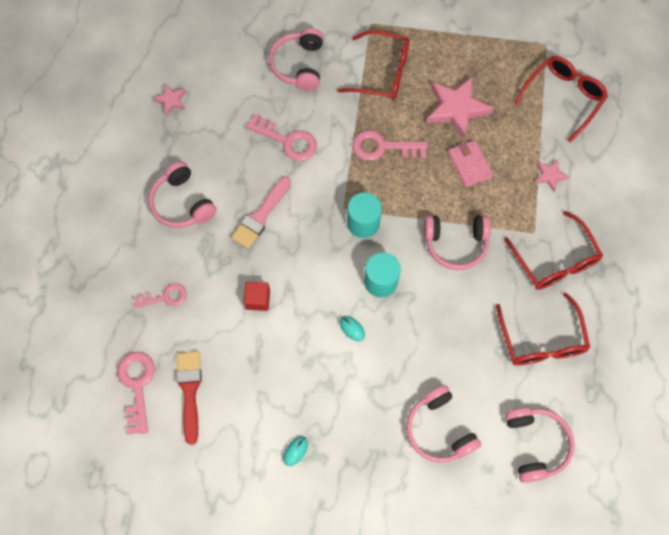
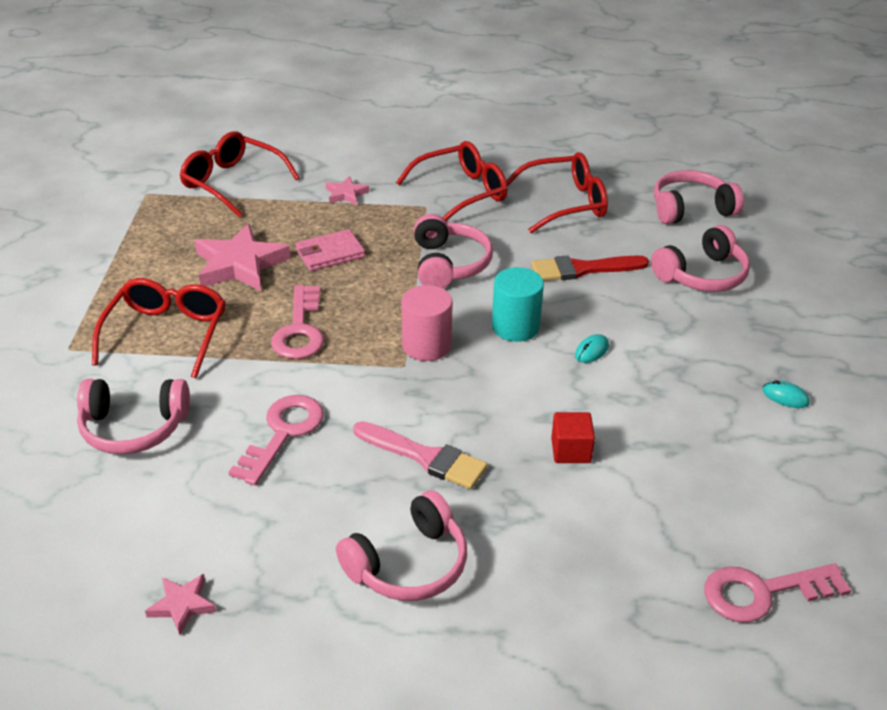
camera: 95 degrees left, 30 degrees down
(165, 297) = (594, 571): pink key -> none
(190, 391) = (745, 520): red brush -> red brush (583, 269)
(363, 223) = (426, 345): turquoise cylinder -> pink cylinder

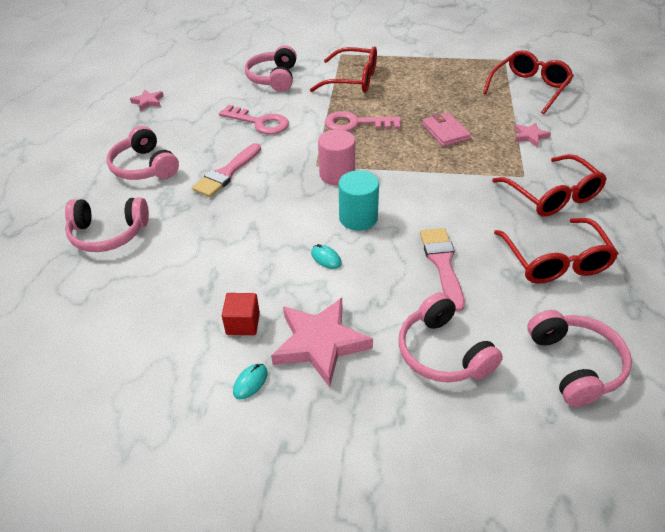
camera: 95 degrees right, 5 degrees up
(240, 264) = (426, 98): pink star -> pink star (320, 343)
(449, 264) = (439, 186): pink headphones -> pink headphones (108, 234)
(571, 450) = (216, 237): red cube -> red cube (243, 323)
(583, 269) = (442, 264): red brush -> pink brush
(762, 592) = (54, 319): pink key -> none

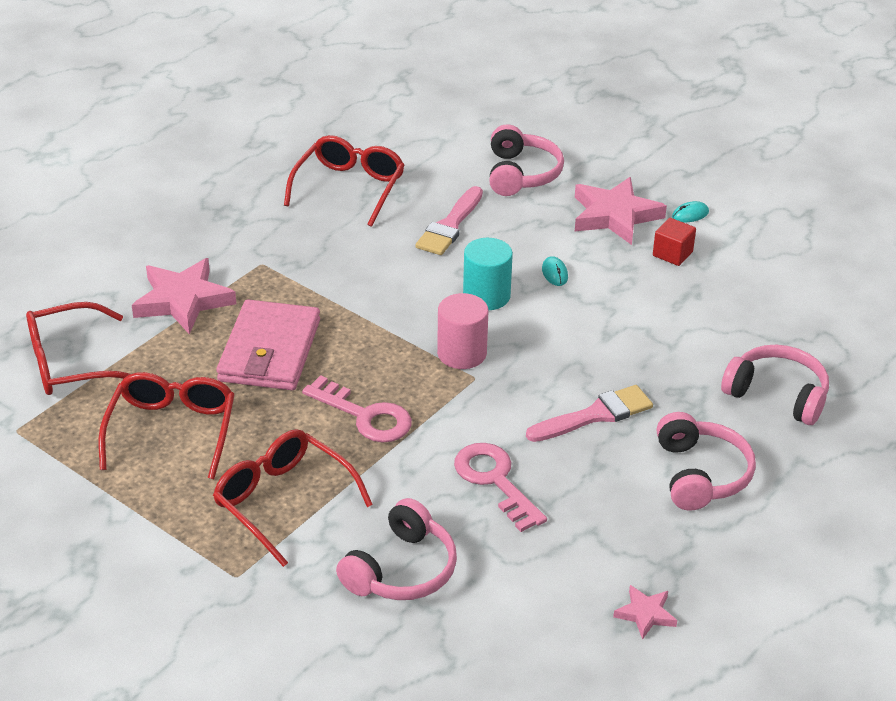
camera: 150 degrees left, 5 degrees down
(445, 132) = (270, 351): pink wallet -> pink wallet, size x1.70
(530, 136) = (183, 300): pink star -> pink star, size x1.99
(553, 196) = (265, 233): red glasses -> red glasses (172, 430)
(575, 365) = (432, 132): pink headphones -> none

